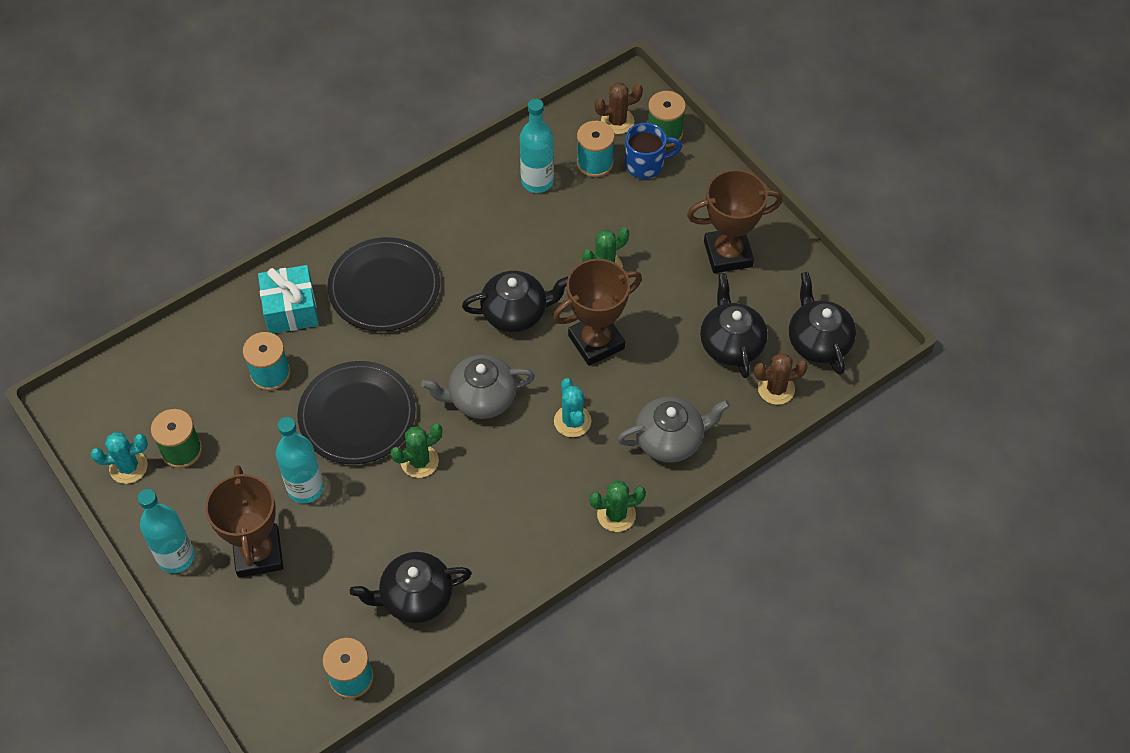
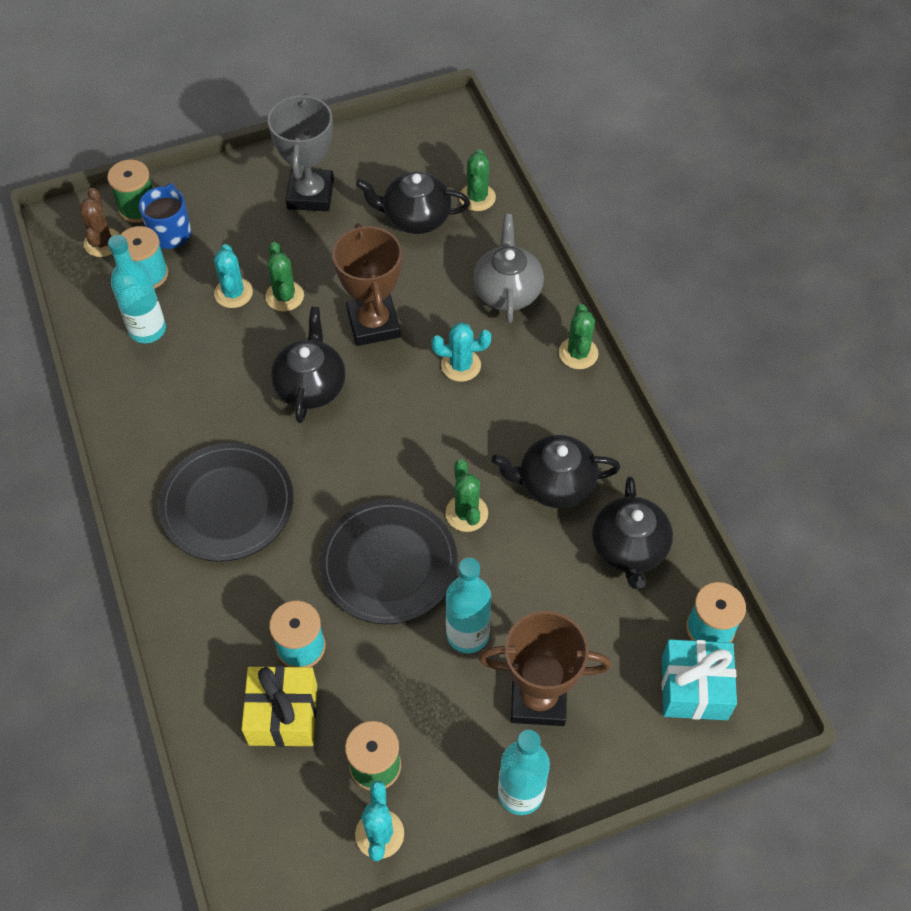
camera: 75 degrees left, 0 degrees up
(212, 377) = (283, 714): none -> yellow gift
(291, 309) = (218, 609): turquoise gift -> turquoise gift (694, 688)
(481, 398) = (406, 440): grey teapot -> none
(595, 229) = (233, 293): none -> turquoise cactus
(728, 254) = (310, 194): brown trophy -> grey trophy
(776, 389) = (477, 197): brown cactus -> green cactus
(818, 341) = (436, 154): black teapot -> black teapot (555, 484)

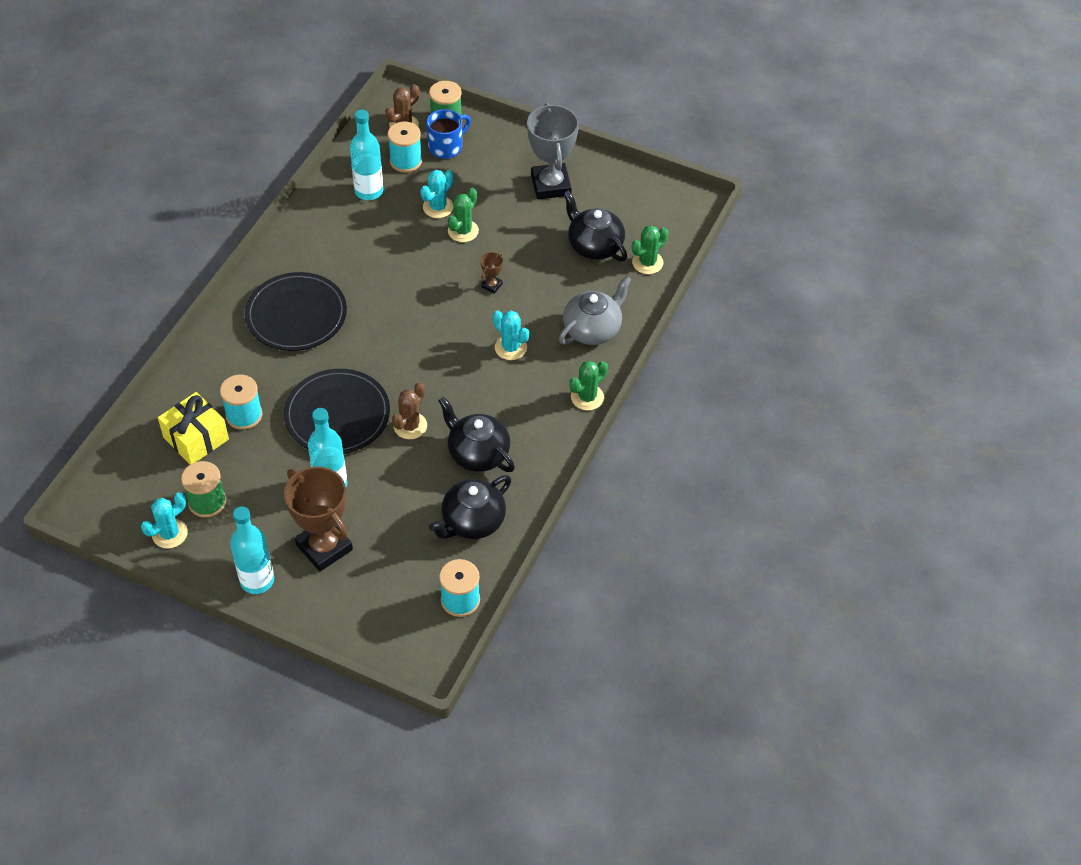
camera: 45 degrees right, 5 degrees down
(310, 194) = (551, 185): grey trophy -> grey trophy turned 60 degrees counterclockwise
(311, 386) = (415, 290): black teapot -> none
(373, 324) = (492, 285): brown trophy -> brown trophy, size x0.42
(466, 513) = (410, 426): green cactus -> brown cactus
(694, 688) = (410, 619): turquoise gift -> none

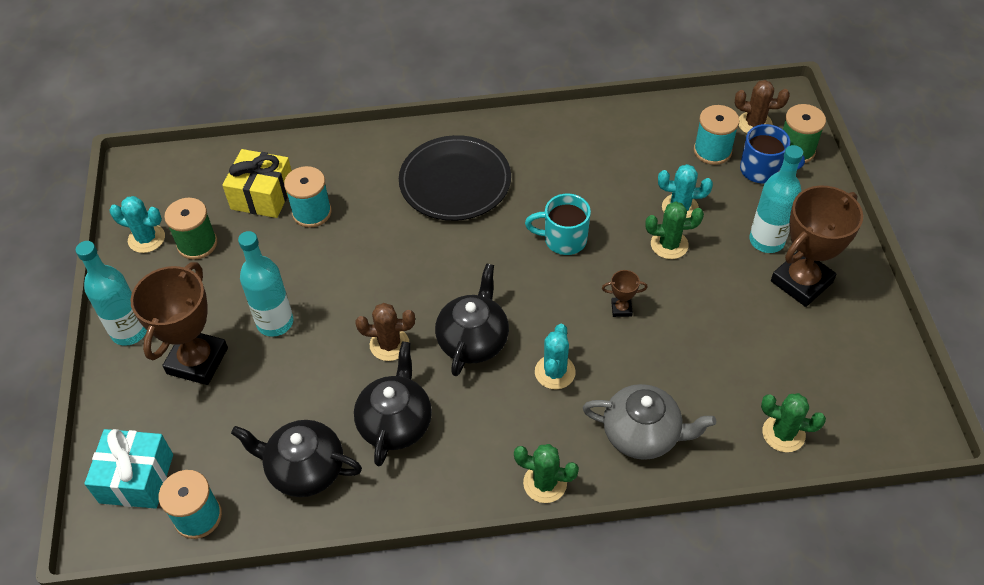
camera: 60 degrees right, 0 degrees up
(337, 415) = (361, 279): black plate -> none
(369, 191) = (648, 146): turquoise bottle -> turquoise bottle (766, 240)
(398, 625) = (136, 478): none -> turquoise gift
(407, 283) = (563, 239): none -> turquoise mug
(551, 185) = (801, 282): grey trophy -> brown trophy
(594, 245) = (758, 368): black teapot -> black teapot (473, 340)

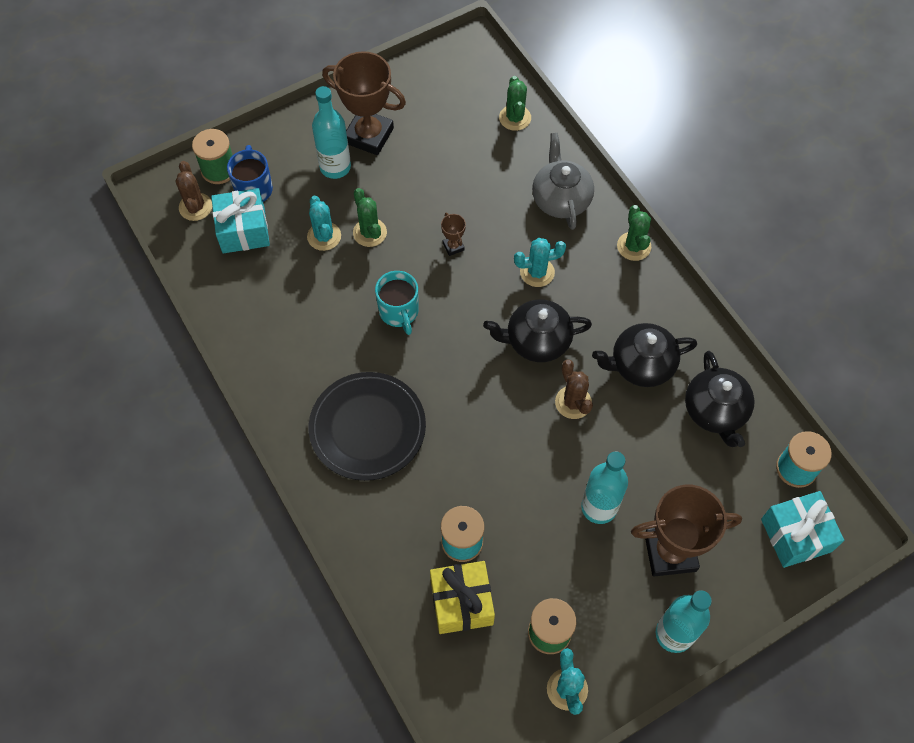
camera: 115 degrees left, 10 degrees up
(712, 151) = (243, 230): turquoise spool -> turquoise gift

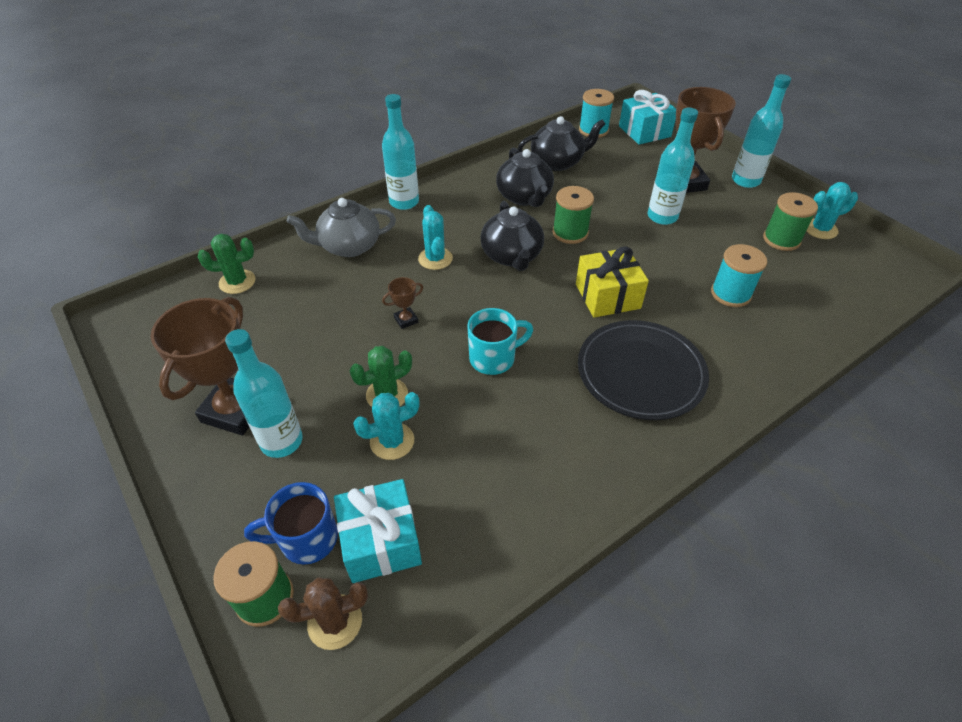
camera: 95 degrees left, 15 degrees down
(461, 602) = (786, 290): yellow gift -> yellow gift (607, 296)
(573, 402) = (570, 232): brown cactus -> green spool
(634, 246) = (404, 202): green cactus -> turquoise bottle

